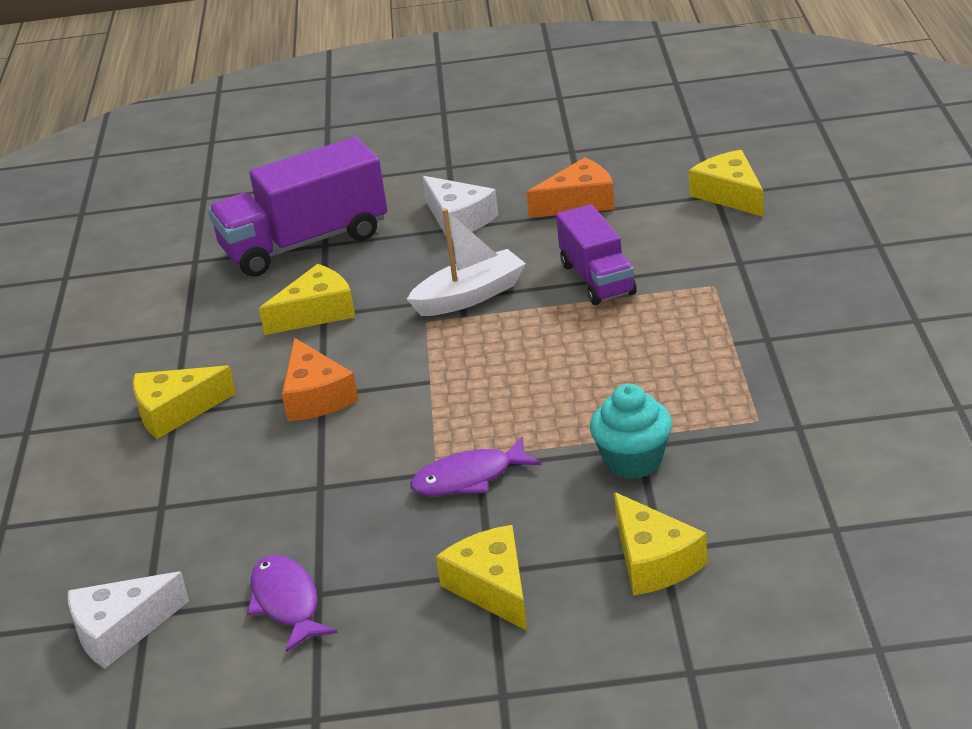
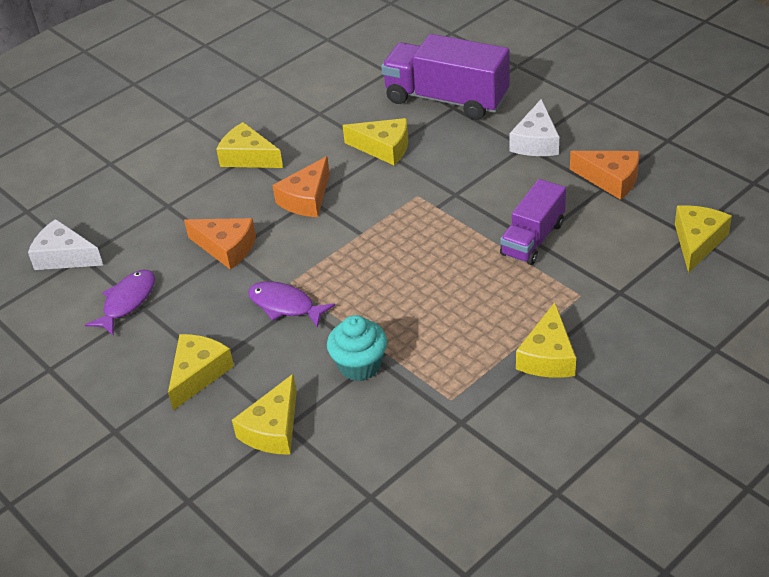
camera: 50 degrees right, 10 degrees up
(309, 487) = (226, 248): none -> orange cheese
(470, 296) = (459, 197): white boat -> none
(772, 337) = (548, 356): none -> yellow cheese

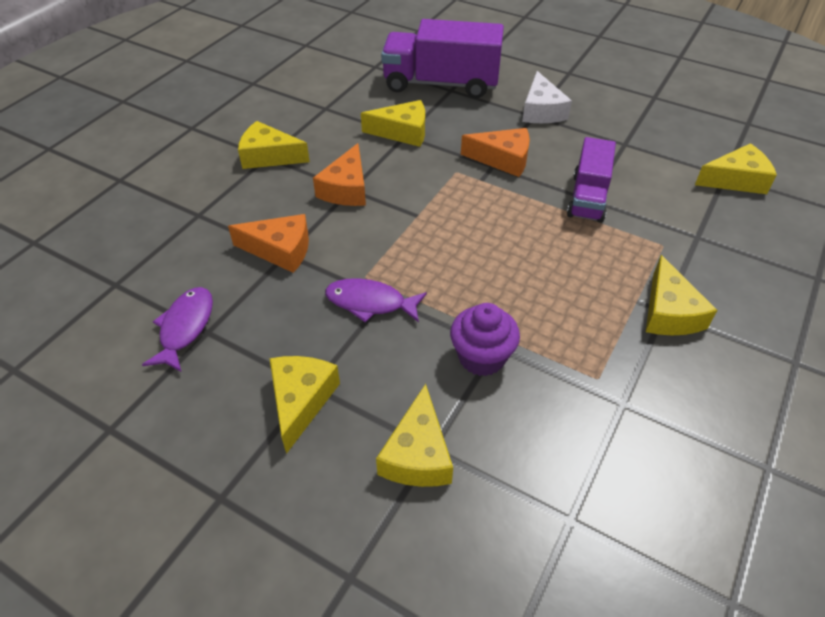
camera: 20 degrees left, 5 degrees up
(64, 256) = (93, 286): white cheese -> none
(359, 365) = (481, 357): turquoise cupcake -> purple cupcake
(611, 179) = (626, 135): orange cheese -> orange cheese (503, 159)
(697, 242) = (736, 180): yellow cheese -> yellow cheese turned 75 degrees clockwise

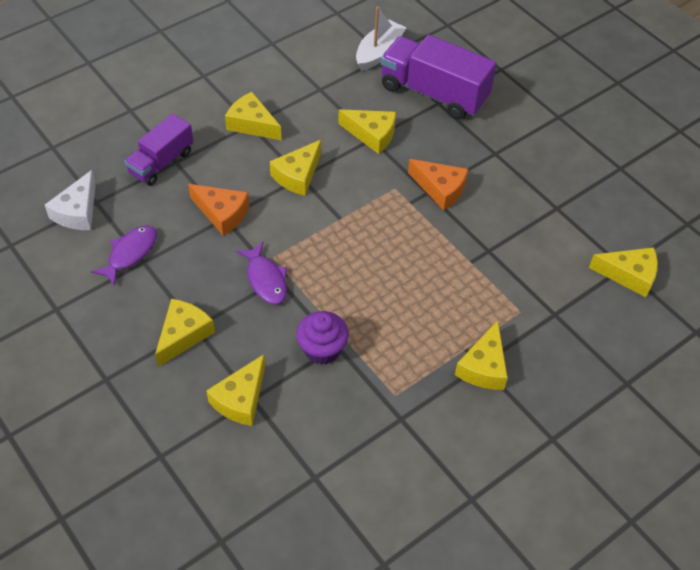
camera: 20 degrees right, 5 degrees up
(346, 189) = (297, 175): orange cheese -> yellow cheese
(366, 65) = (379, 52): none -> white boat
(370, 303) = (266, 279): purple fish -> purple fish turned 150 degrees counterclockwise
(541, 111) = (505, 150): white cheese -> white cheese (77, 211)
(588, 197) = (488, 248): purple truck -> purple truck (161, 162)

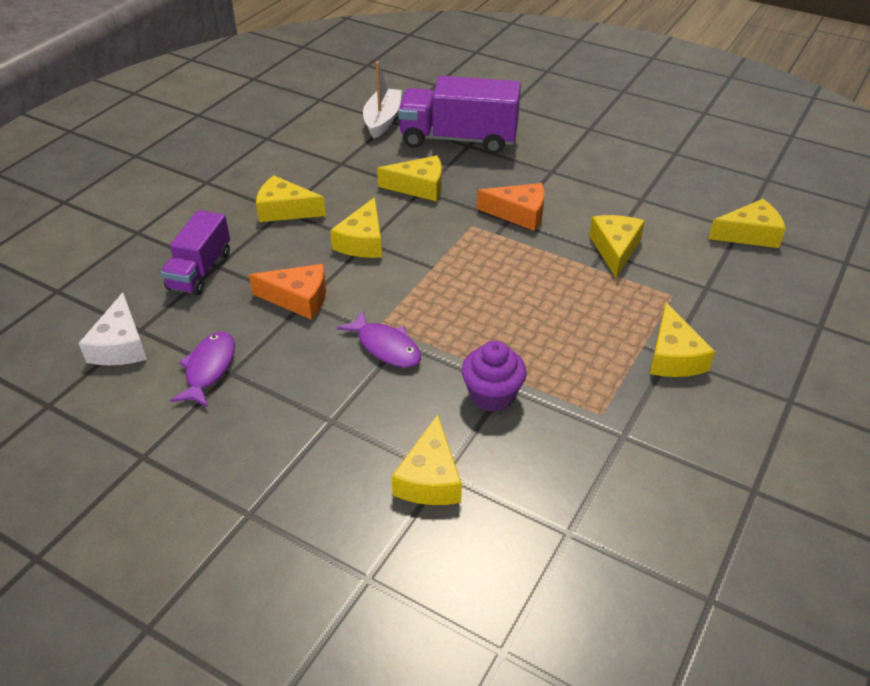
camera: 20 degrees left, 10 degrees down
(183, 335) = (321, 433): yellow cheese -> yellow cheese (615, 249)

